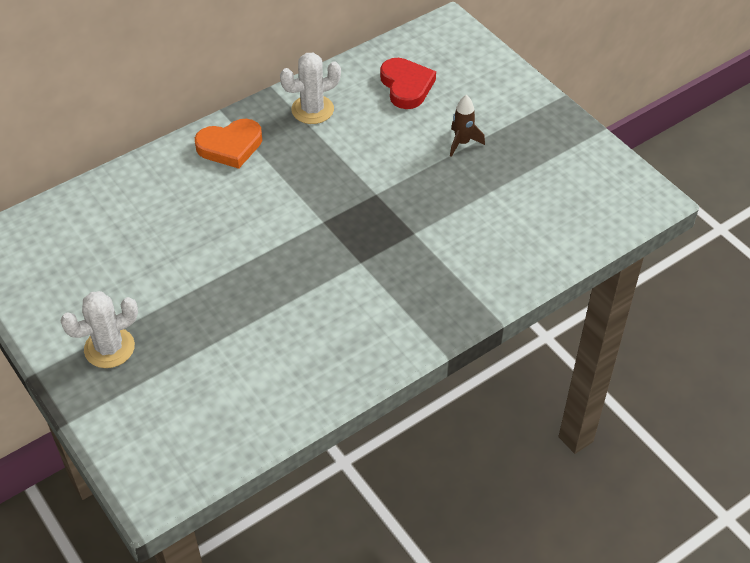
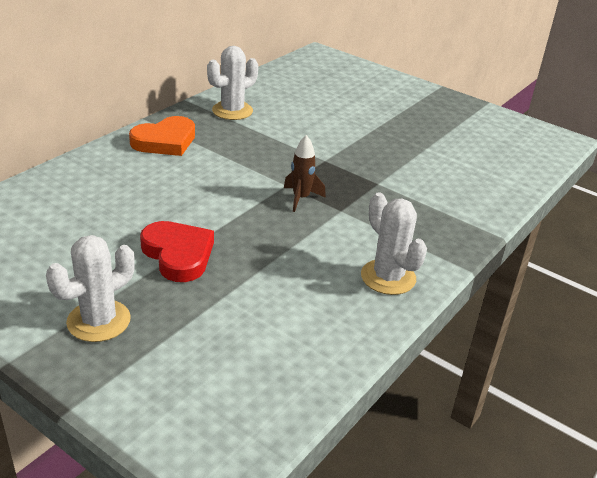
camera: 20 degrees left, 15 degrees down
(365, 348) = (388, 277): none -> white cactus
(406, 86) = (308, 90): red heart -> red heart (178, 254)
(462, 143) = (379, 120): brown rocket -> brown rocket (301, 198)

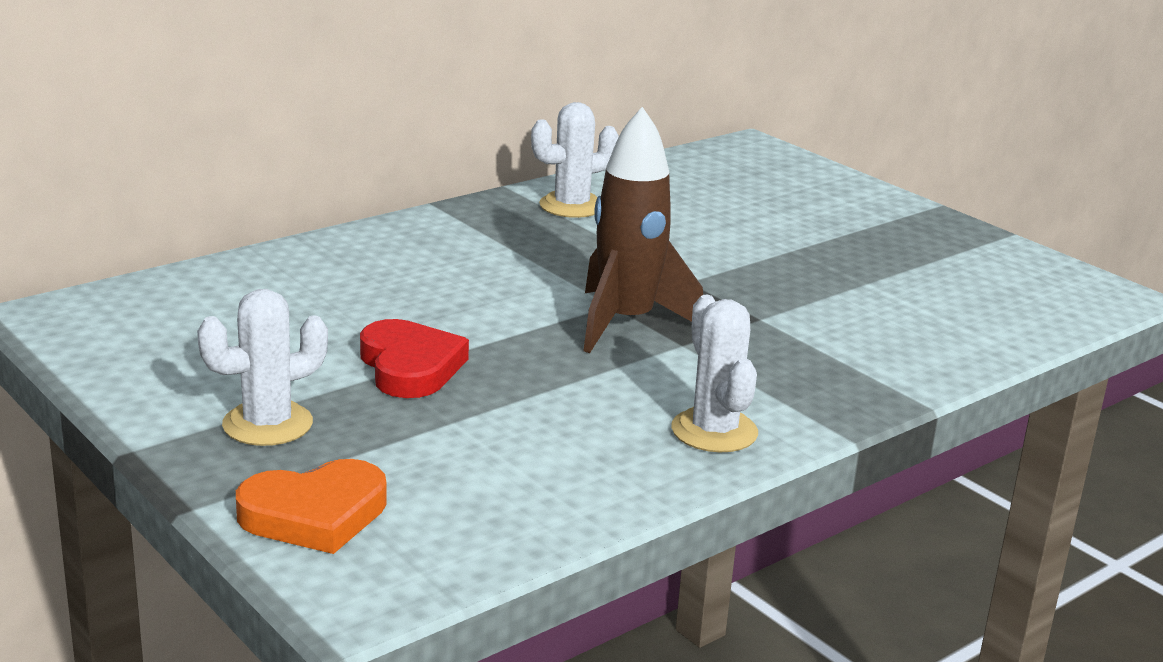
camera: 15 degrees right, 10 degrees down
(165, 141) = (450, 233): orange heart -> orange heart (315, 514)
(301, 198) = (626, 323): brown rocket -> brown rocket, size x1.99

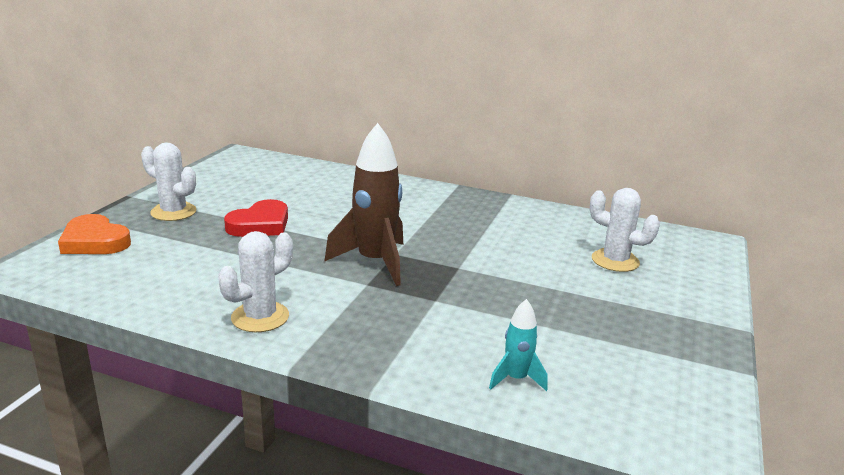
camera: 60 degrees right, 0 degrees up
(571, 206) = (512, 214): white cactus -> white cactus (615, 261)
(958, 330) = (516, 379): none -> turquoise rocket

